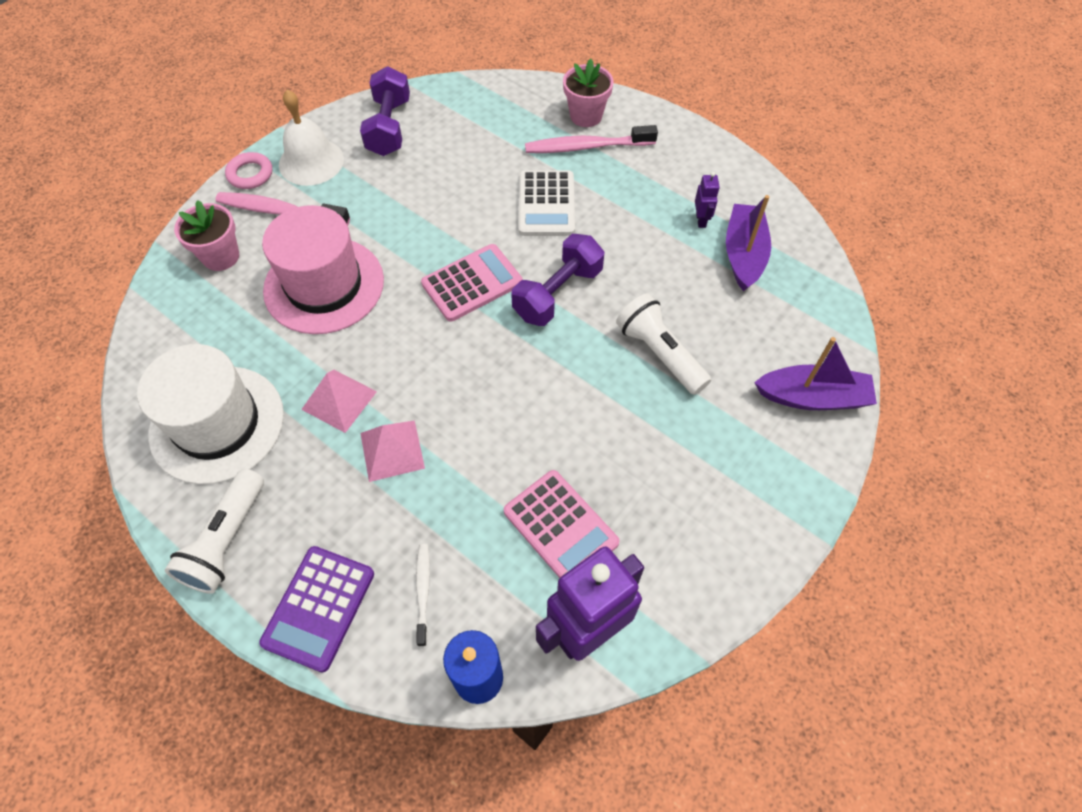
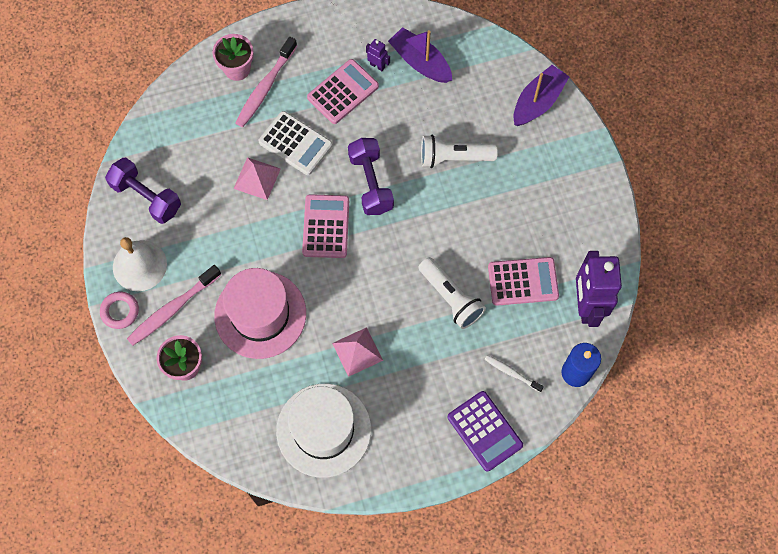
camera: 55 degrees left, 10 degrees up
(226, 540) = (409, 460): white flashlight -> white flashlight (451, 298)
(392, 450) = (413, 341): pink pyramid -> pink pyramid (257, 178)
(642, 209) = (343, 92): none -> pink calculator

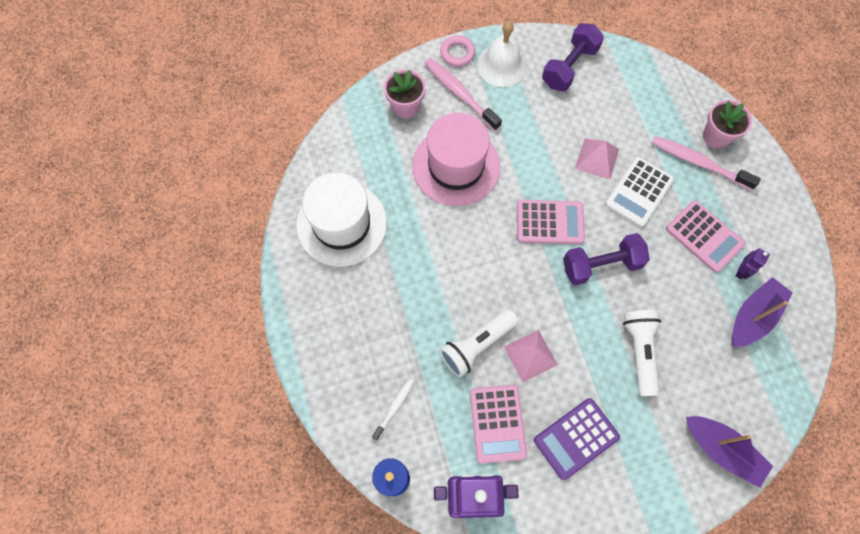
camera: 90 degrees right, 0 degrees up
(357, 351) = (419, 253): pink pyramid -> pink pyramid (530, 355)
(484, 431) = (333, 377): purple calculator -> purple calculator (576, 438)

